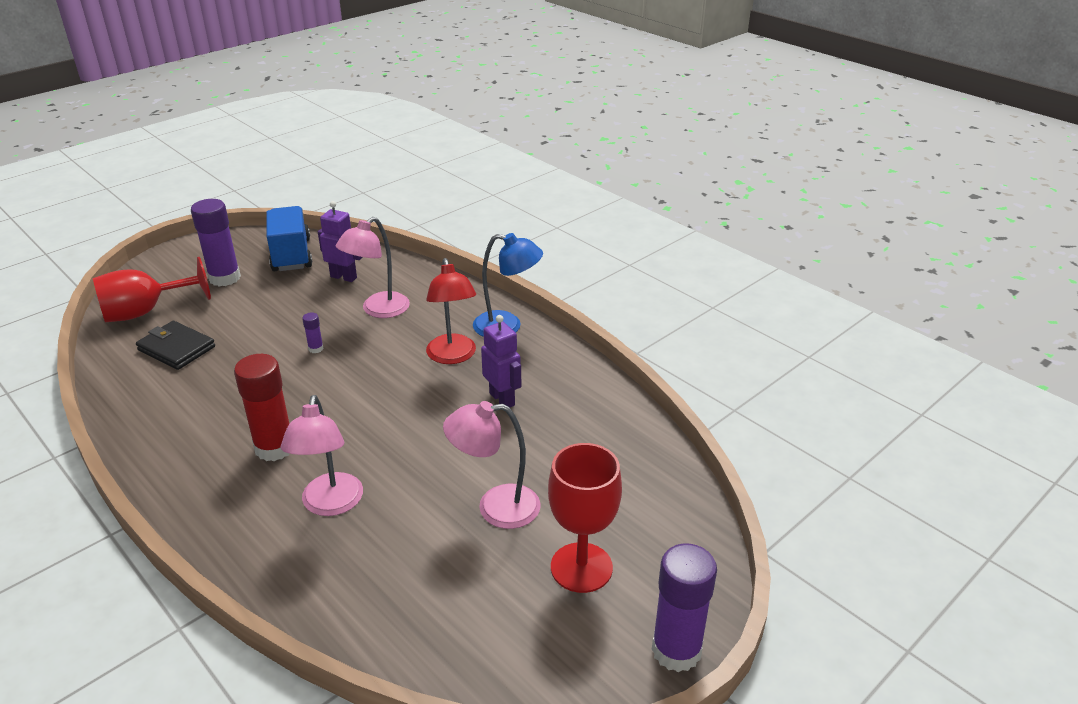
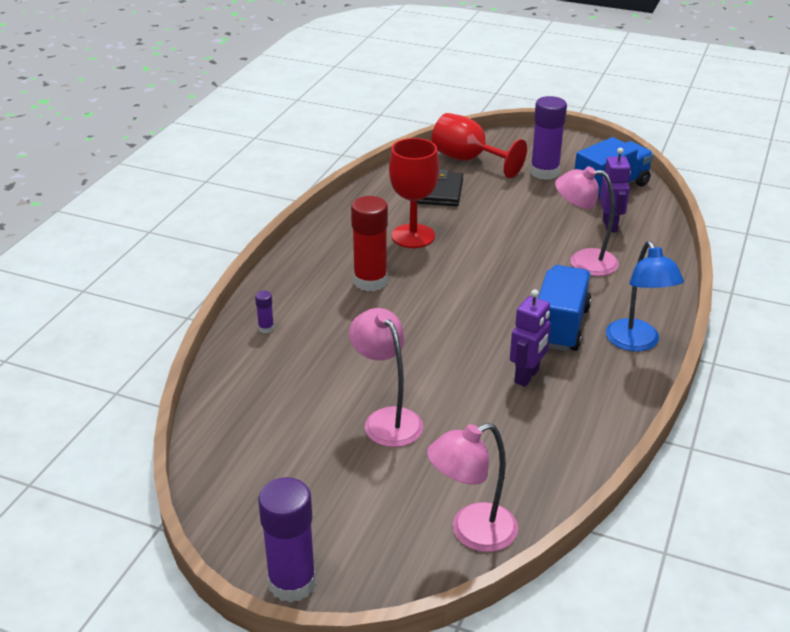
camera: 65 degrees right, 0 degrees up
(316, 349) = (499, 252): purple glue stick -> purple glue stick (266, 328)
(330, 505) = (331, 332): pink lamp -> pink lamp (472, 532)
(453, 356) = (559, 326): red lamp -> blue truck
(581, 567) = (351, 494): red goblet -> red goblet (413, 236)

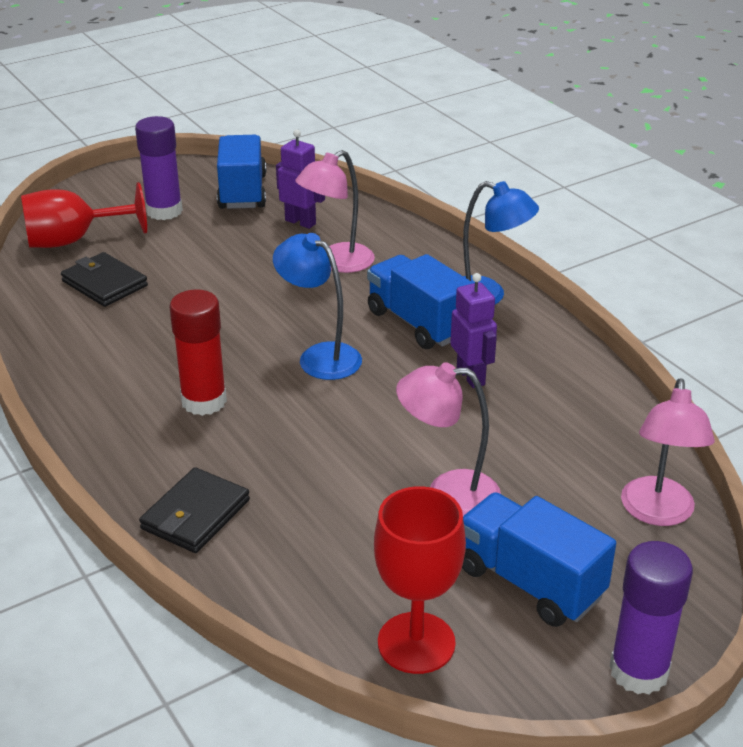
camera: 55 degrees left, 0 degrees up
(266, 328) = (195, 514): purple glue stick -> black wallet
(334, 494) = (529, 582): none -> blue truck
(413, 236) = (160, 337): red goblet -> red goblet (416, 643)
(468, 303) = (320, 356): none -> blue lamp

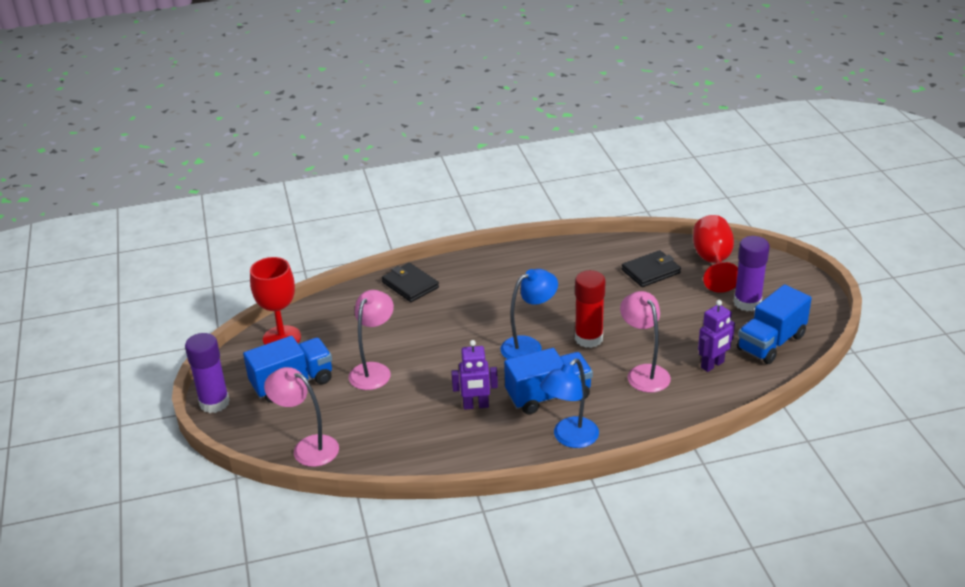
camera: 110 degrees right, 0 degrees up
(204, 401) = (504, 297): red glue stick -> red glue stick (588, 339)
(242, 192) = (771, 343): blue truck -> blue truck turned 120 degrees clockwise

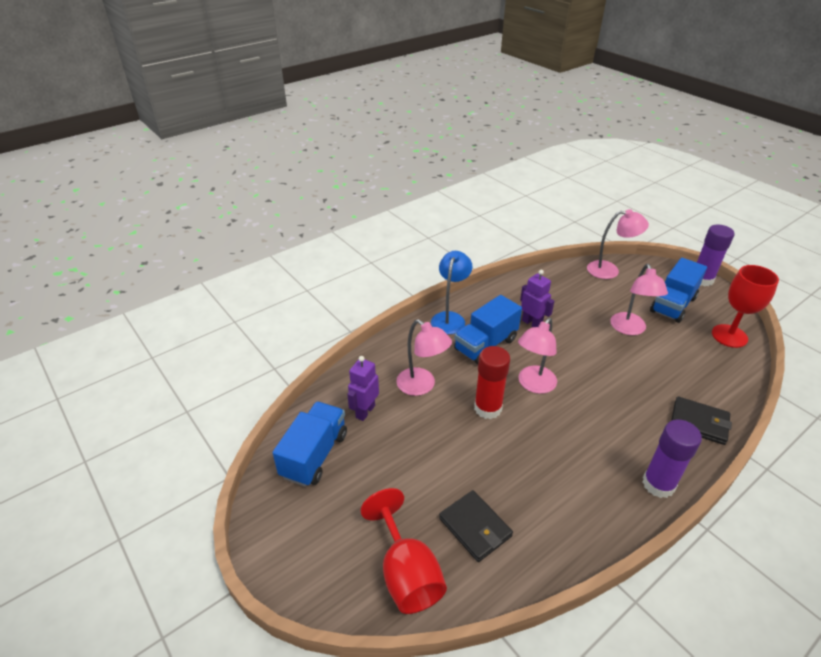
camera: 155 degrees right, 5 degrees up
(476, 406) = (532, 323): purple robot -> purple robot turned 75 degrees clockwise
(529, 346) = (533, 385): blue lamp -> pink lamp
(651, 271) = (475, 527): black wallet -> black wallet turned 75 degrees counterclockwise
(747, 303) = (349, 507): purple glue stick -> purple glue stick (658, 484)

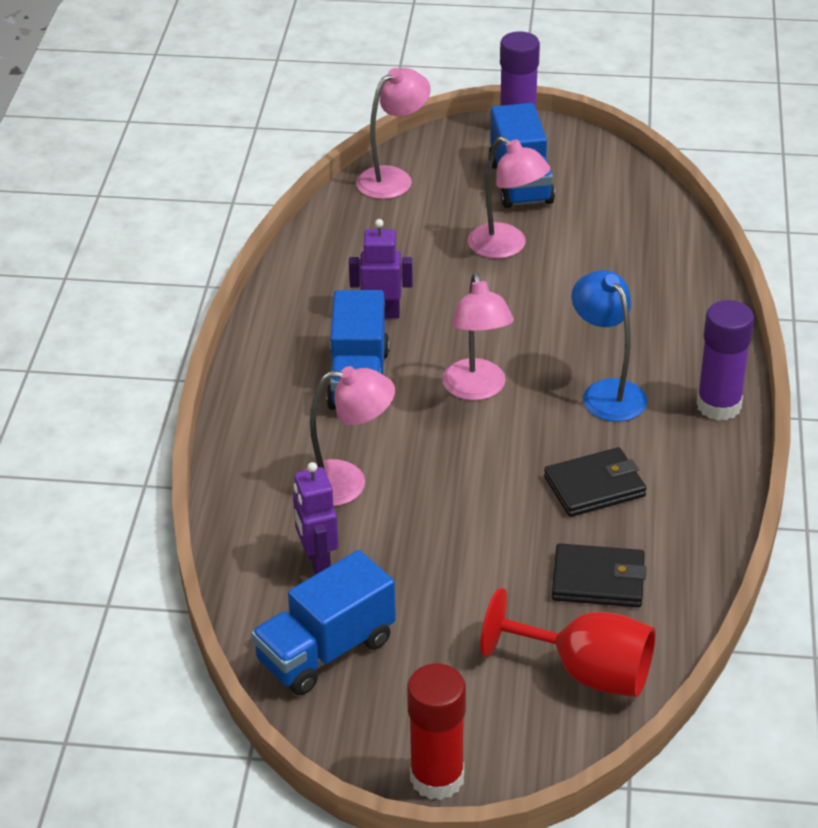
camera: 45 degrees left, 0 degrees up
(314, 455) = (326, 651): blue truck -> blue truck turned 105 degrees counterclockwise
(450, 318) = (266, 375): blue lamp -> blue lamp (607, 392)
(488, 408) = (458, 452): red glue stick -> red glue stick (437, 778)
(699, 422) = (691, 313): black wallet -> black wallet (594, 486)
(729, 336) = (621, 187): red goblet -> none

